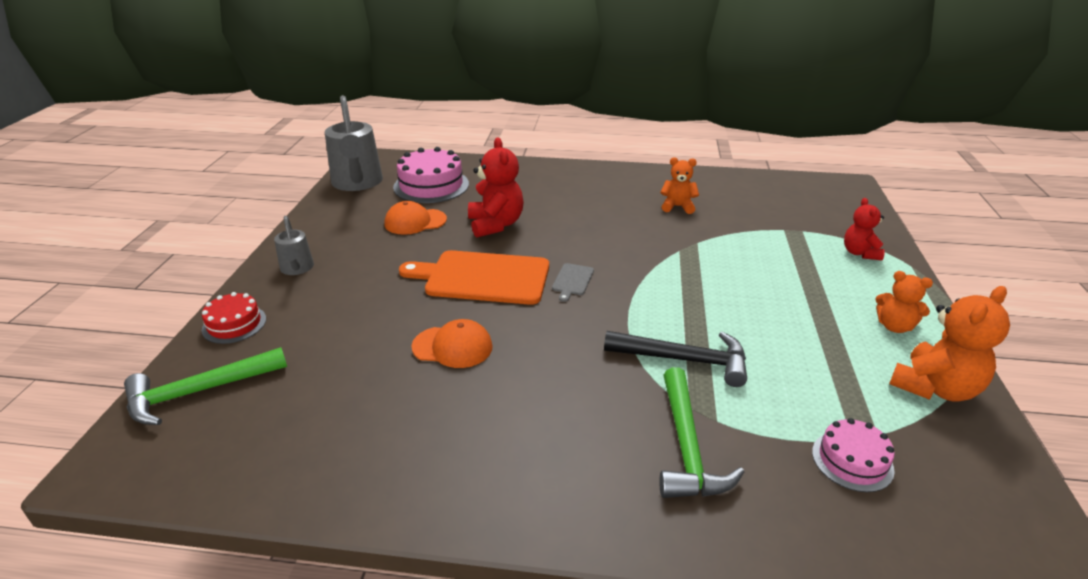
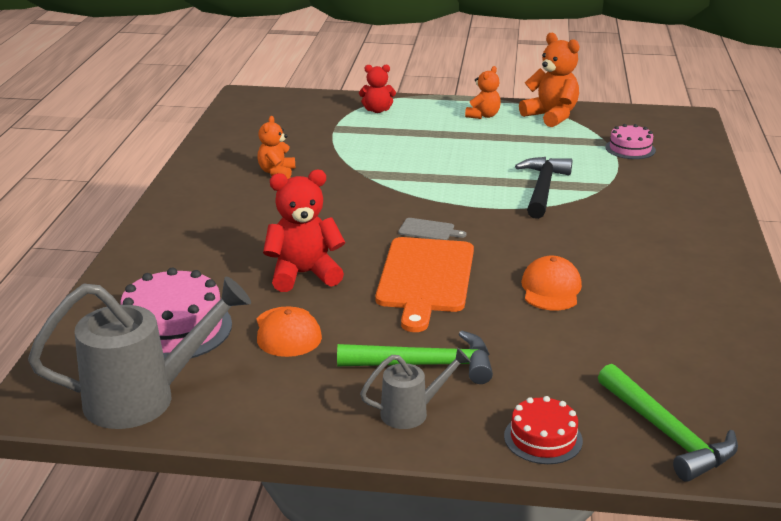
camera: 90 degrees left, 5 degrees down
(686, 447) = (639, 195): green hammer -> green hammer (425, 365)

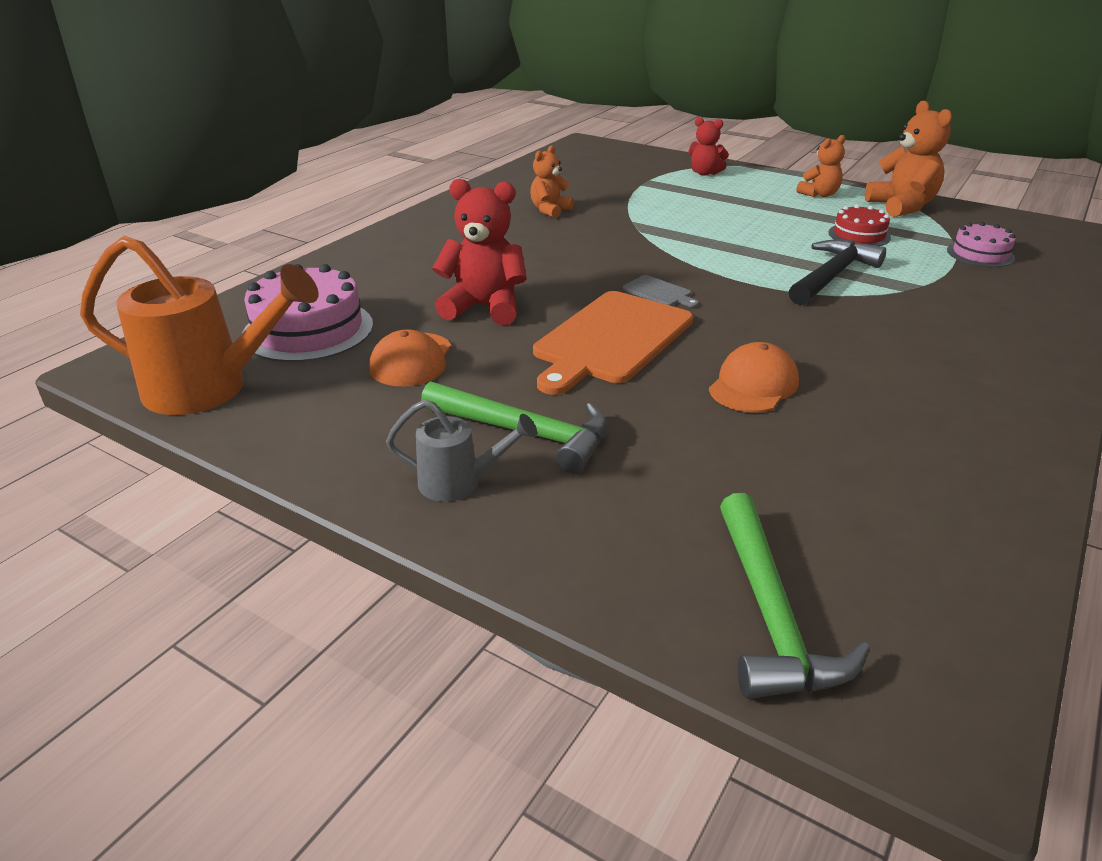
camera: 25 degrees right, 5 degrees up
(144, 398) = (210, 389): grey watering can -> orange watering can
(543, 438) = (590, 565): red cake -> red cake (859, 235)

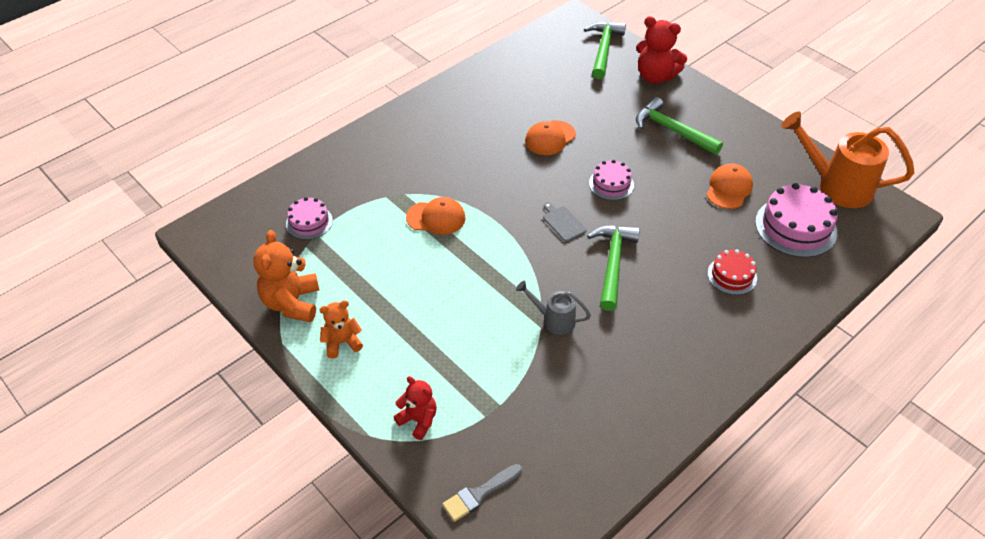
camera: 165 degrees left, 15 degrees up
(459, 483) = (704, 111): grey watering can -> grey watering can (554, 320)
(484, 307) = (683, 228): red teddy bear -> red teddy bear (655, 76)
(550, 210) = (608, 364): orange teddy bear -> none
(572, 267) = (613, 264): none -> green hammer
(610, 339) = (611, 184): orange cutting board -> pink cake
(628, 156) = (479, 494): none -> grey brush
(832, 276) = (436, 218): black hammer -> orange cap
(859, 235) = (371, 265): red cake -> red cake (732, 275)

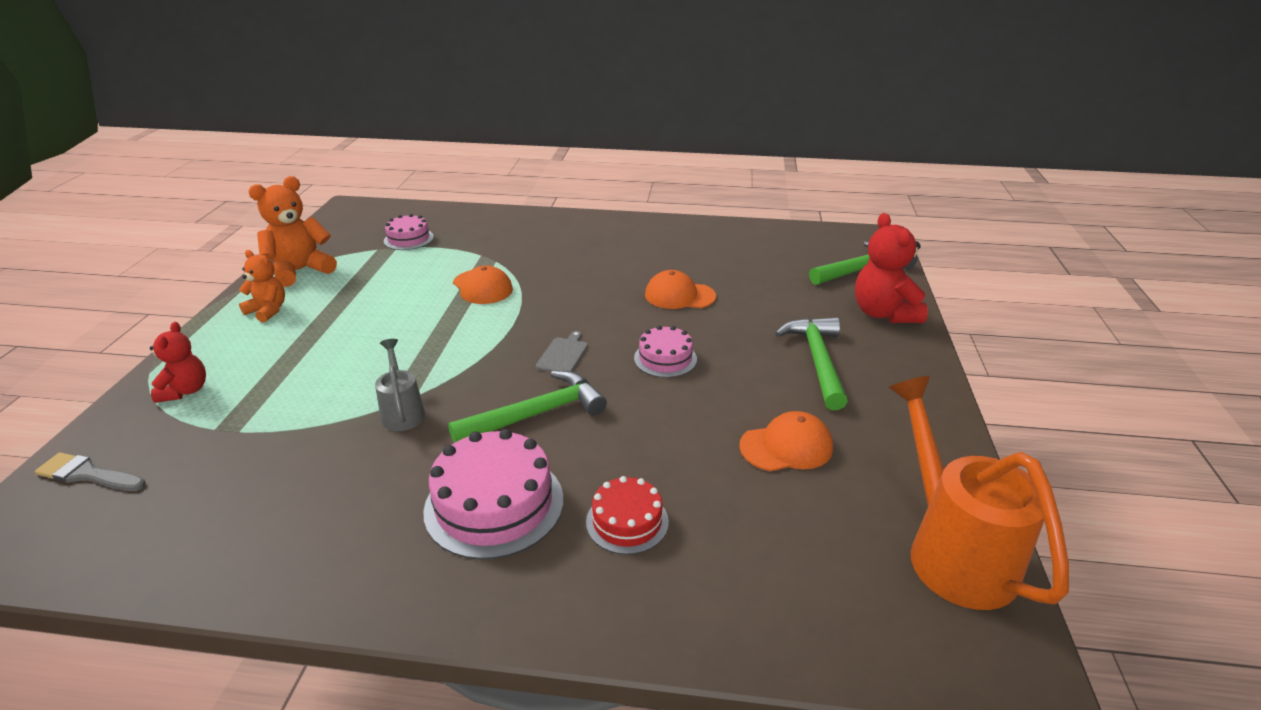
camera: 50 degrees right, 15 degrees down
(795, 227) = (803, 544): pink cake -> pink cake (494, 504)

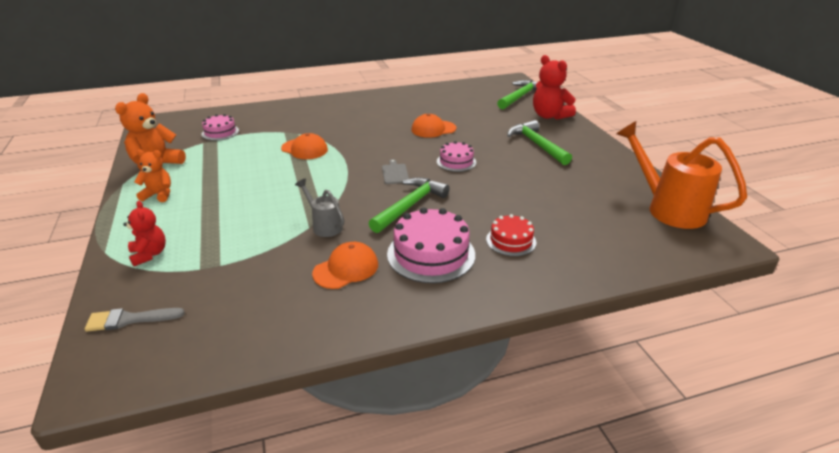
camera: 25 degrees left, 0 degrees up
(786, 446) = (557, 186): orange cap -> orange cap (346, 269)

